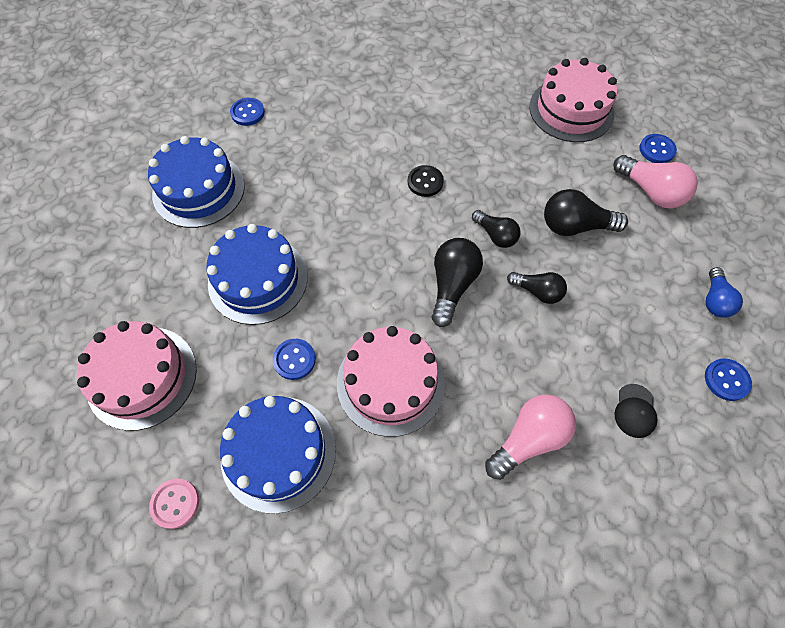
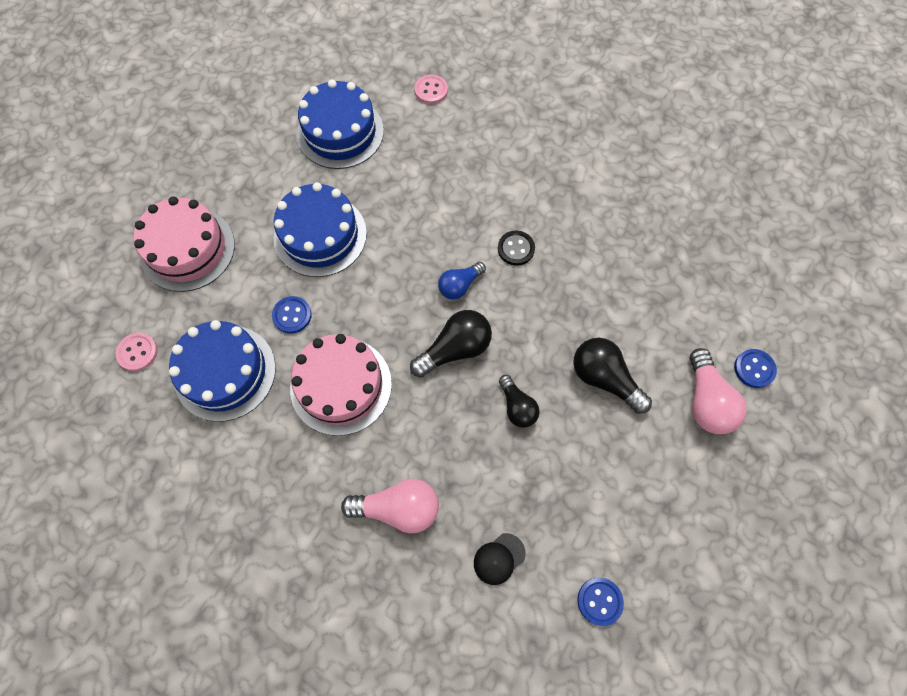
camera: 40 degrees right, 5 degrees up
(247, 113) = (431, 90): blue button -> pink button
(495, 235) = (529, 335): black light bulb -> none
(571, 110) = (710, 275): pink cake -> none
(714, 300) = (661, 534): blue light bulb -> blue light bulb (460, 285)

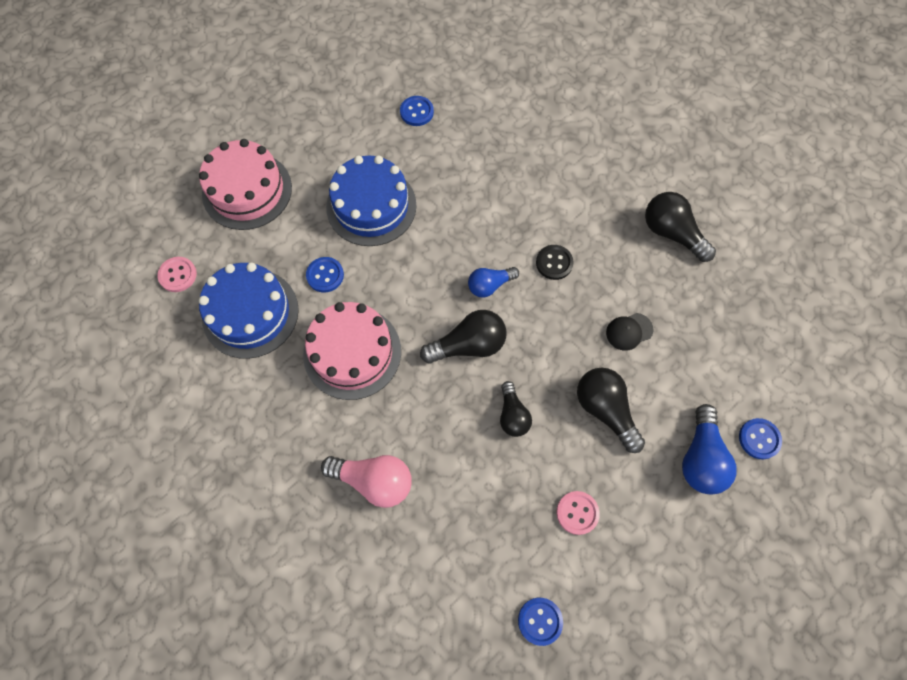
camera: 15 degrees right, 0 degrees up
(340, 132) = (416, 112): blue cake -> blue button
(431, 90) = (514, 90): pink button -> pink button (577, 513)
(499, 558) = (455, 554): black cap -> black cap (629, 331)
(619, 194) = (672, 233): none -> black light bulb
(706, 401) = (700, 457): pink light bulb -> blue light bulb

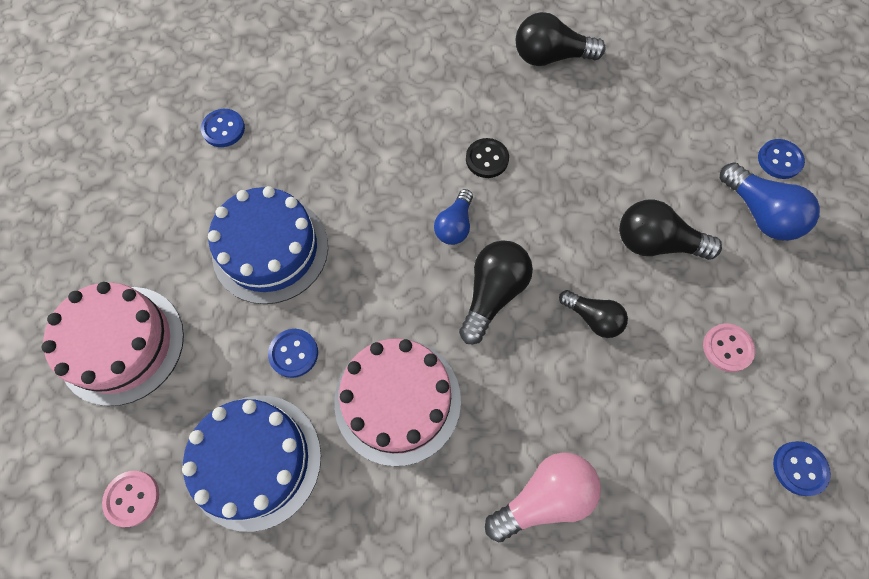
camera: 45 degrees left, 0 degrees up
(629, 331) = (604, 163): black cap -> none

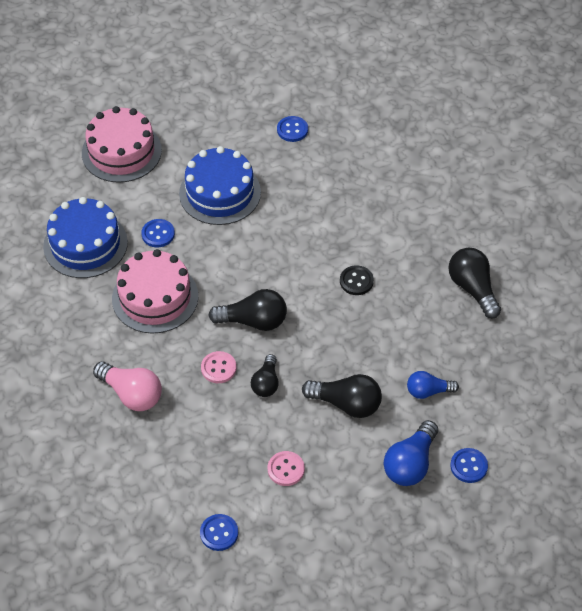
camera: 65 degrees right, 15 degrees down
(132, 498) = (39, 199): pink button -> pink button (218, 368)
(455, 225) = (292, 282): blue light bulb -> blue light bulb (428, 391)
(656, 243) = (346, 404): black light bulb -> black light bulb turned 120 degrees clockwise

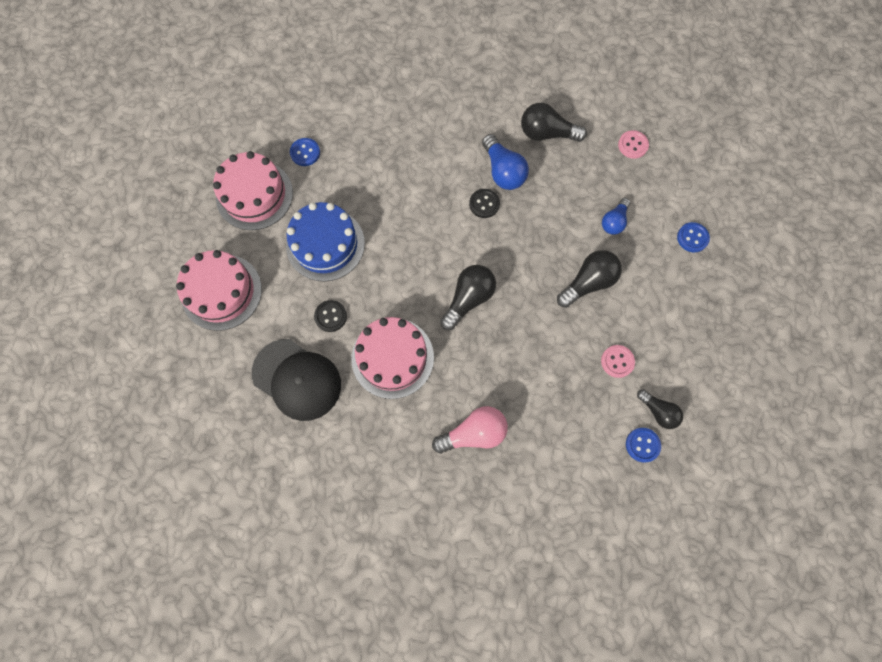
camera: 55 degrees left, 20 degrees up
(85, 244) = (297, 379): blue cake -> black cap
(158, 234) = (330, 316): blue button -> black button
(218, 368) = (494, 352): pink button -> pink button (632, 145)
(224, 121) = (254, 195): none -> pink cake
(266, 383) = (532, 326): black light bulb -> black light bulb (658, 411)
(410, 463) = (666, 274): blue light bulb -> blue light bulb (503, 171)

